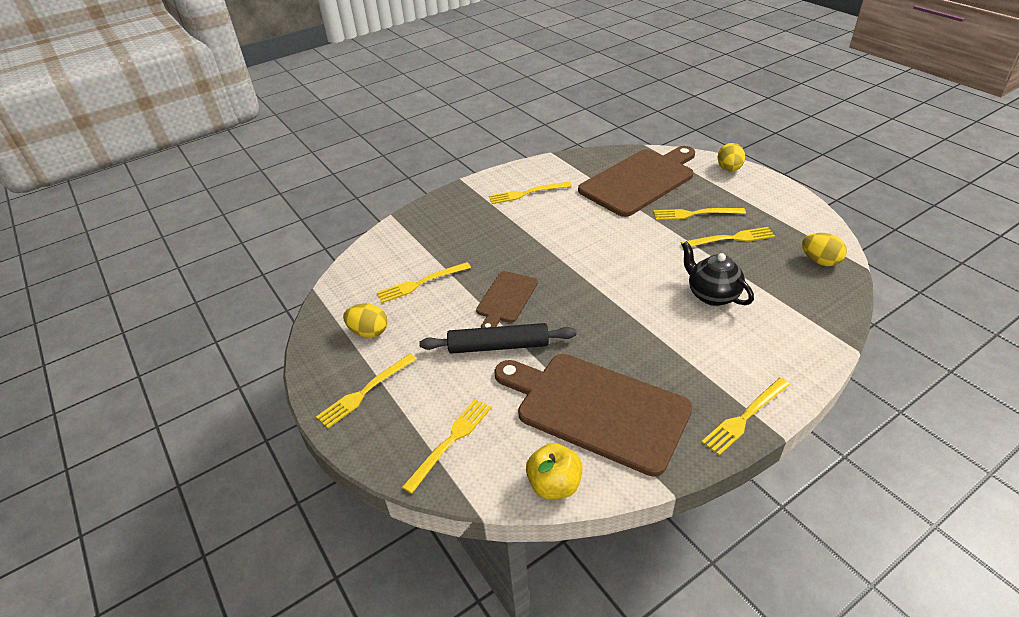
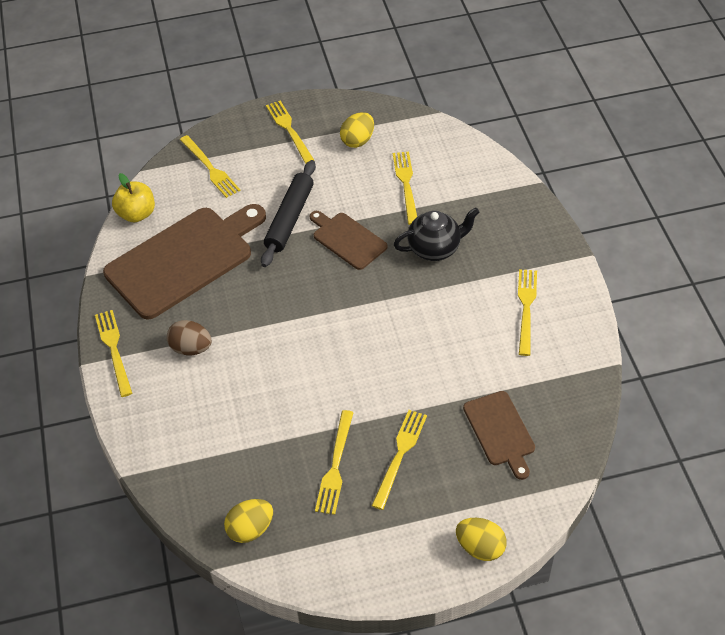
camera: 110 degrees right, 10 degrees up
(639, 181) = (500, 431): brown cutting board -> brown cutting board, size x0.52
(697, 358) = (191, 348): none -> brown egg
(712, 295) = (259, 400): black teapot -> black teapot (435, 248)

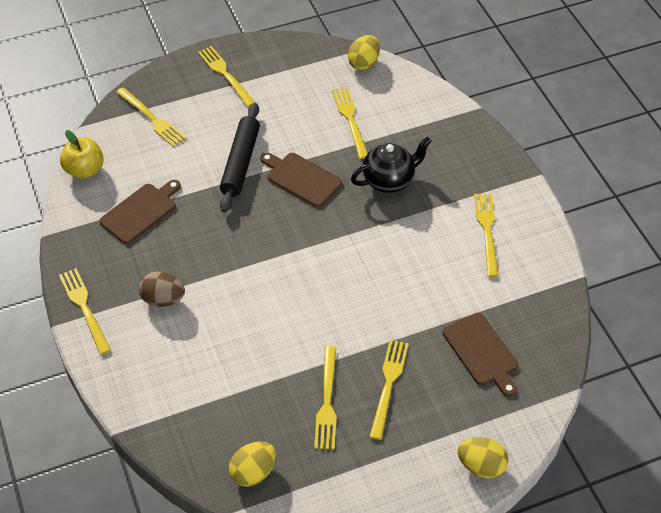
camera: 10 degrees left, 0 degrees up
(184, 259) = (140, 212): brown cutting board -> brown cutting board, size x0.52
(358, 140) = (295, 80): yellow egg -> yellow egg (364, 63)

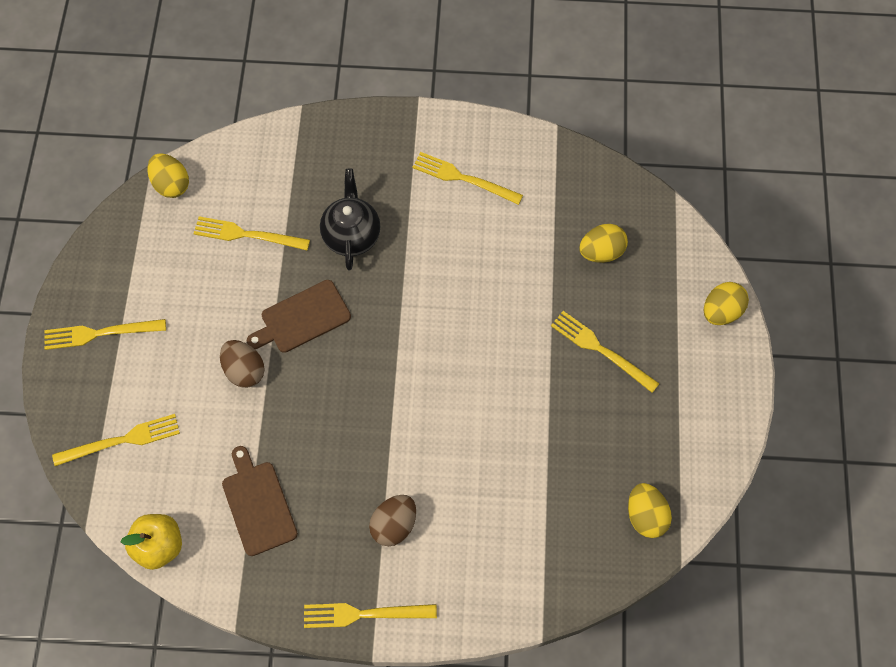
camera: 65 degrees left, 15 degrees up
(240, 162) = (244, 370): black rolling pin -> brown egg
(327, 401) = (595, 414): yellow fork -> none
(481, 352) = (601, 252): brown cutting board -> yellow egg

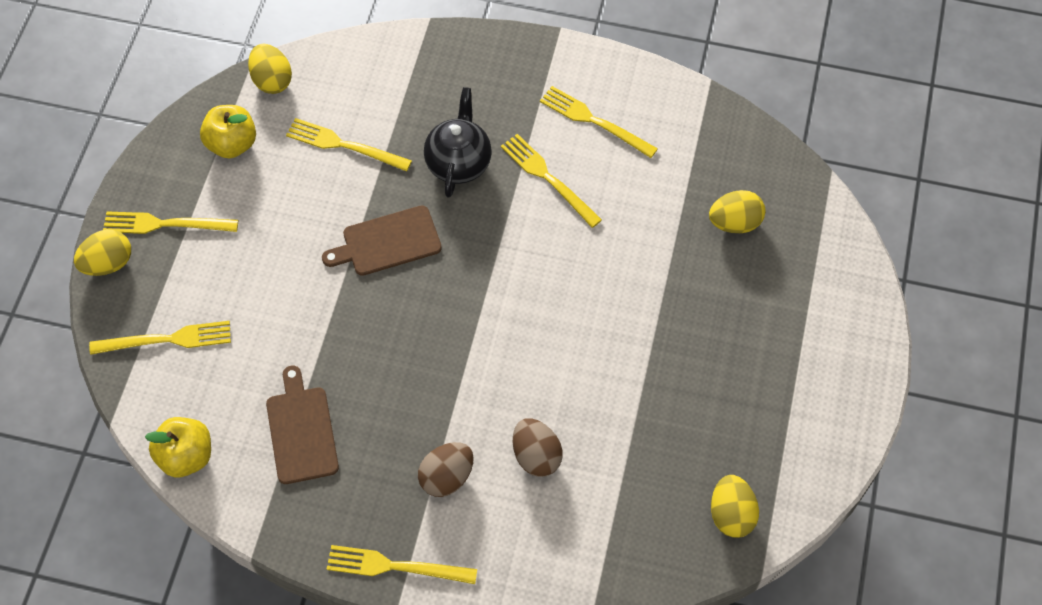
camera: 10 degrees right, 5 degrees down
(146, 249) = (232, 144): none -> yellow apple
(244, 370) = (314, 287): brown egg -> brown egg (536, 456)
(601, 350) = (714, 328): yellow fork -> yellow fork (548, 178)
(721, 311) = (860, 308): yellow egg -> yellow egg (108, 264)

